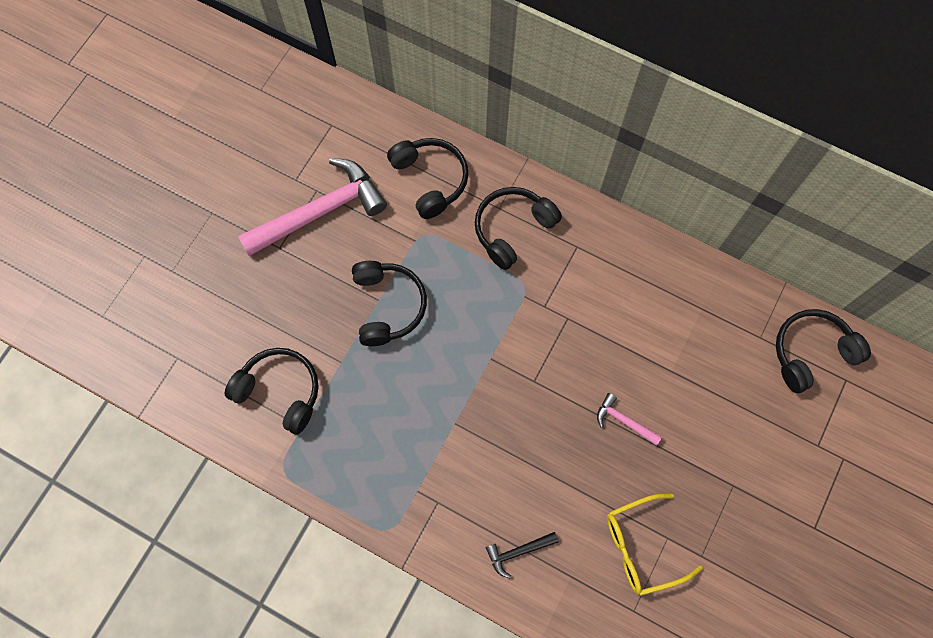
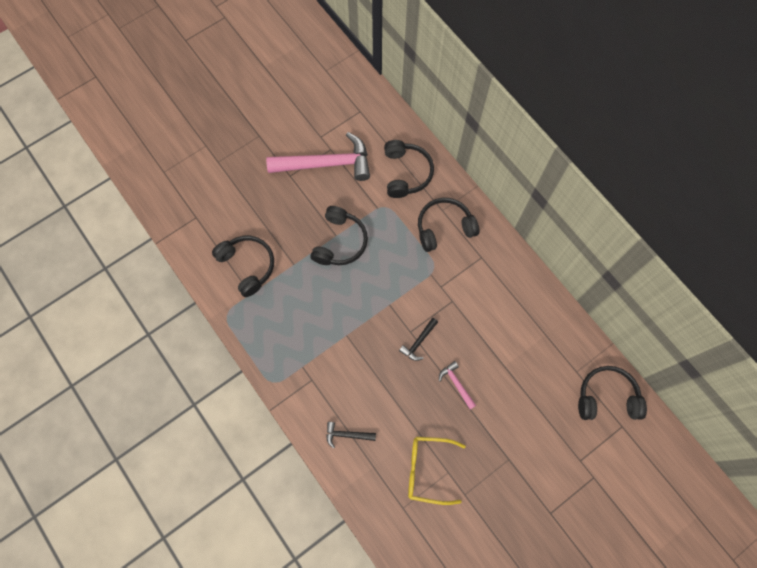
camera: 25 degrees right, 0 degrees up
(551, 389) = (418, 342): none -> black hammer

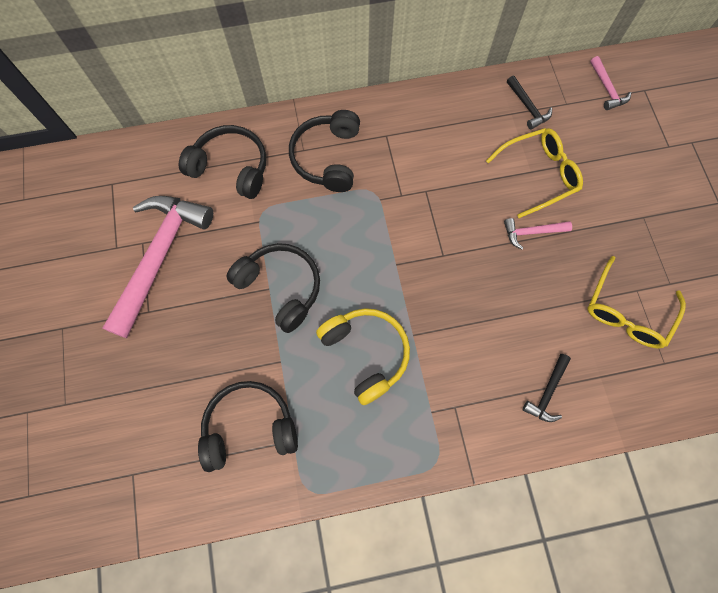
camera: 65 degrees left, 0 degrees up
(321, 312) = (366, 353): none -> yellow headphones
(418, 342) = (461, 251): black hammer -> black hammer (528, 107)
(504, 372) = (538, 175): none -> yellow glasses
(606, 397) = (607, 89): black headphones -> pink hammer

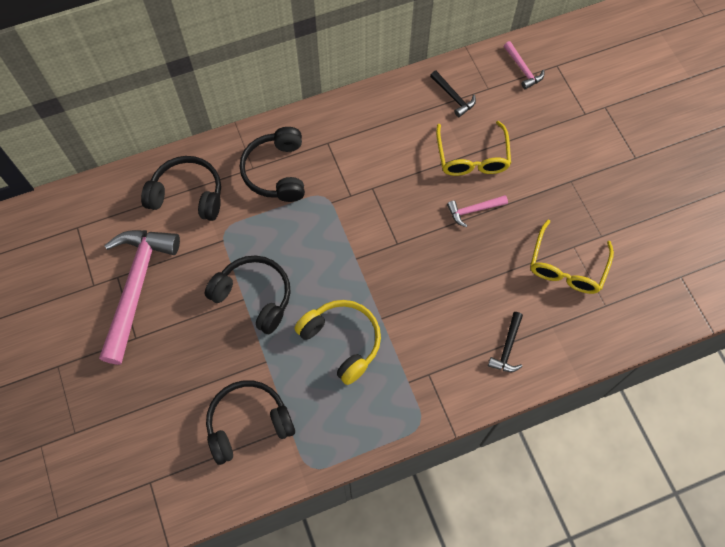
camera: 10 degrees left, 5 degrees down
(538, 175) = (472, 157): yellow glasses -> yellow glasses turned 120 degrees clockwise

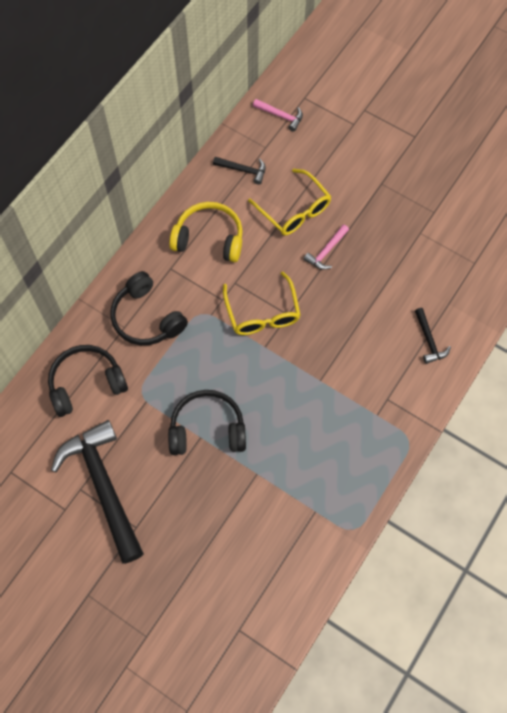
camera: 35 degrees left, 0 degrees up
(136, 287) = (103, 486): pink hammer -> black hammer
(248, 423) = (280, 530): black headphones -> none
(342, 341) = (304, 418): yellow headphones -> yellow headphones (209, 238)
(567, 267) = (426, 251): yellow glasses -> yellow glasses (262, 313)

